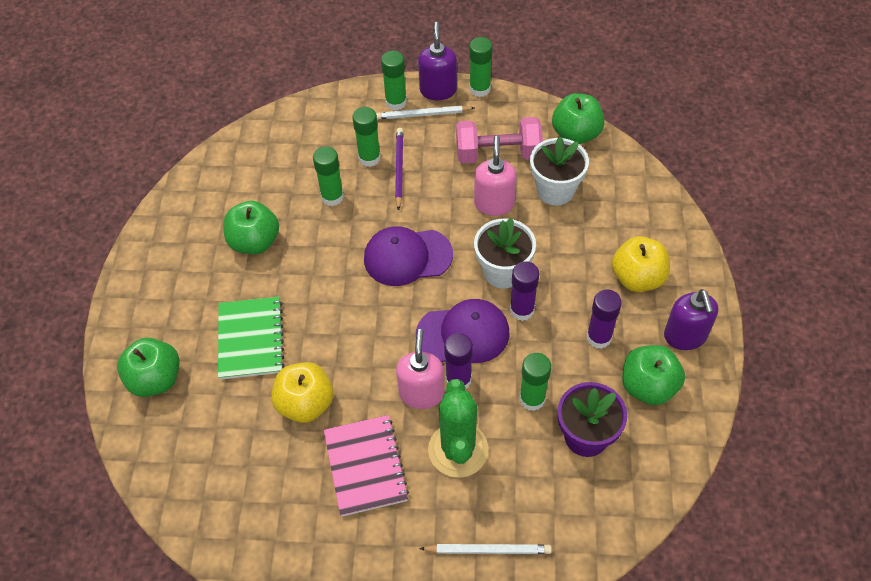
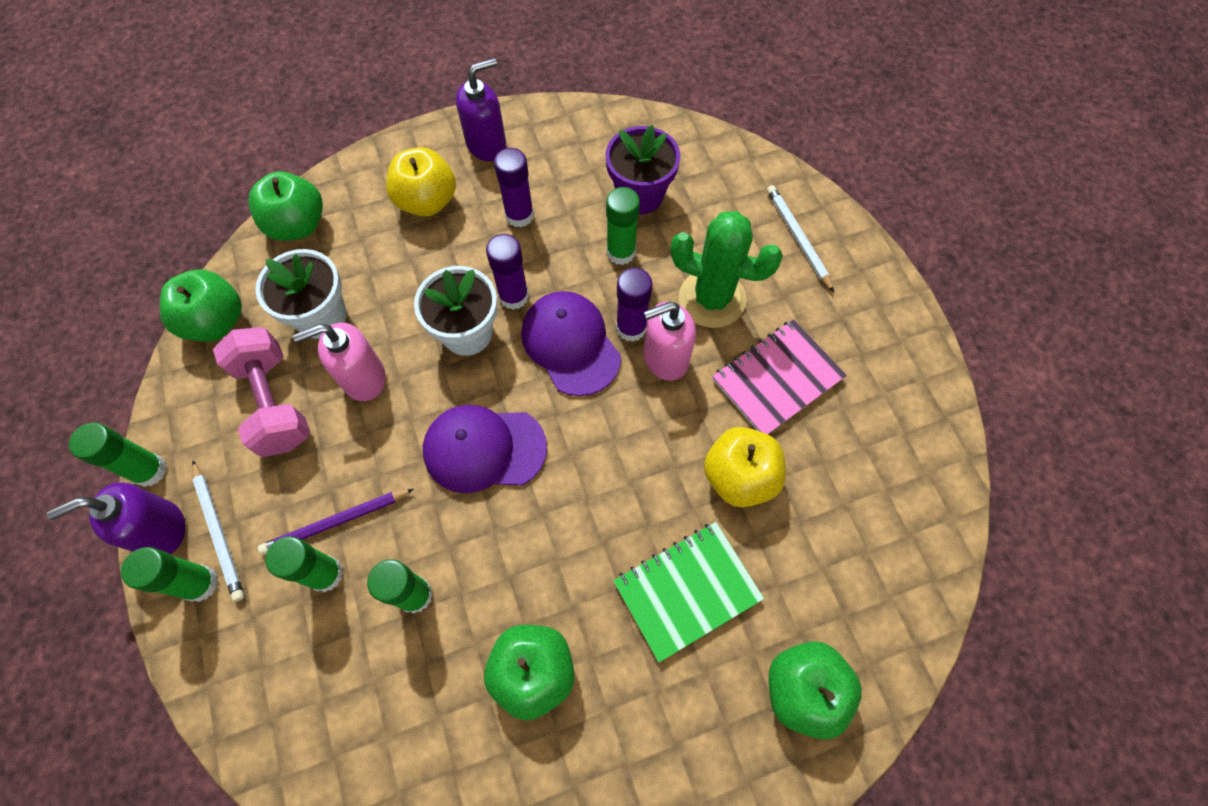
camera: 115 degrees left, 10 degrees up
(407, 257) = (484, 449): purple cap -> purple cap turned 120 degrees clockwise
(458, 450) = (712, 299): green cactus -> green cactus turned 45 degrees clockwise
(648, 386) = (559, 160): green apple -> green apple (298, 225)

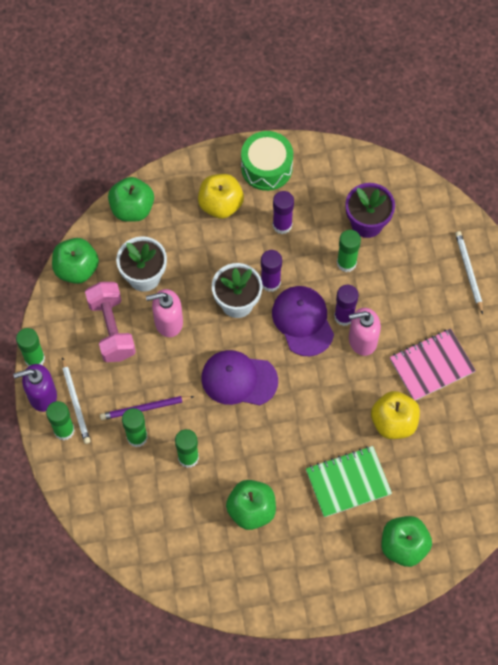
camera: 10 degrees right, 0 degrees up
(487, 145) = (266, 167): purple soap dispenser -> green drum
(712, 299) = (401, 305): green cactus -> none

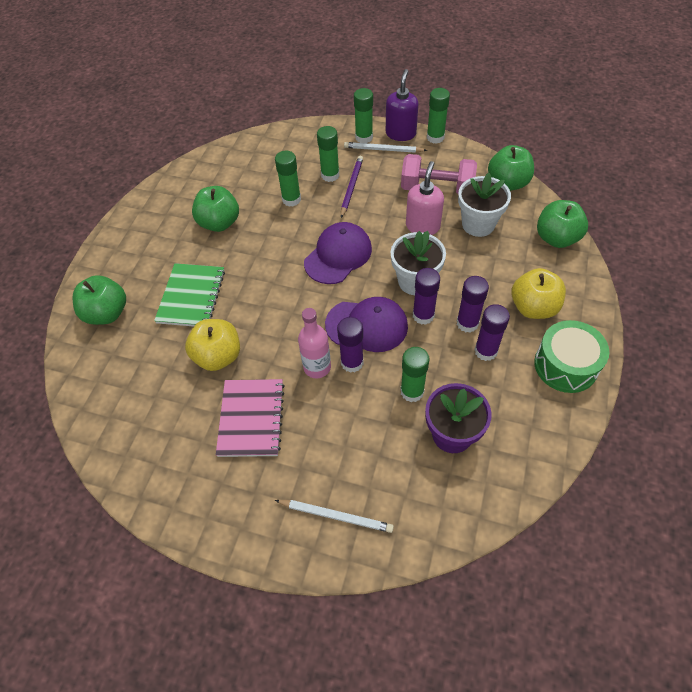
camera: 120 degrees right, 10 degrees down
(261, 247) = (467, 323): none -> purple glue stick
(362, 340) = (317, 367): pink soap dispenser -> pink bottle

